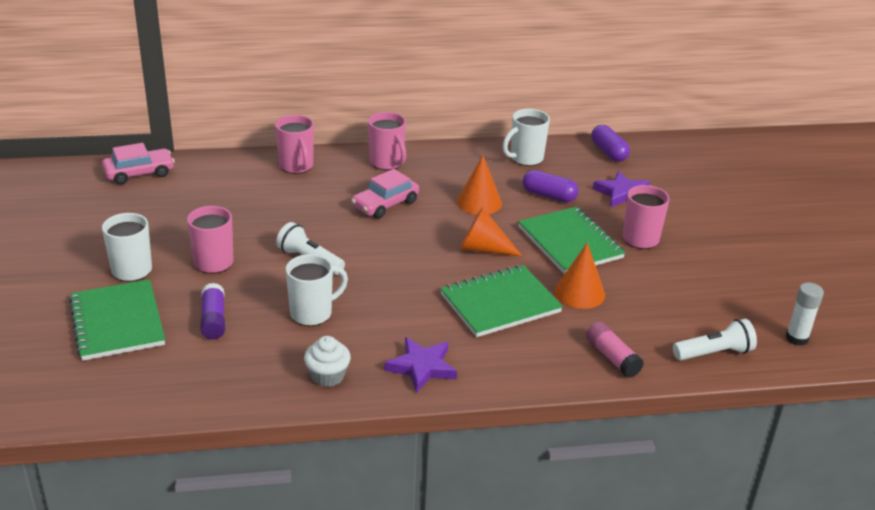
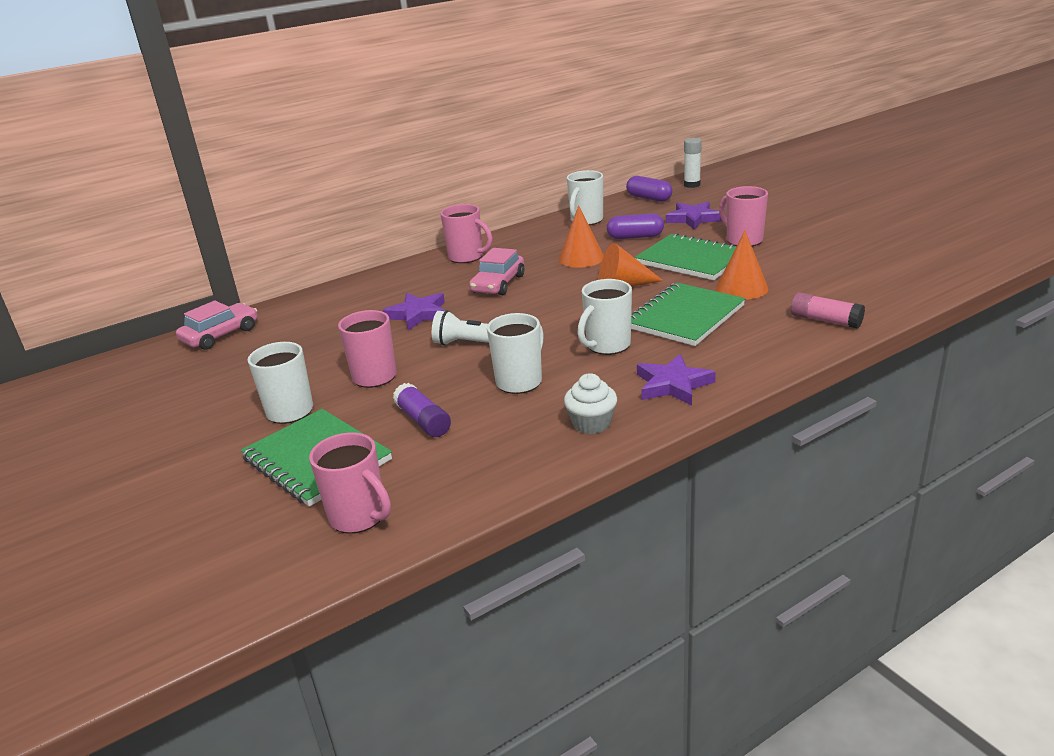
camera: 20 degrees left, 5 degrees down
(296, 166) = (382, 284): pink mug -> pink mug (359, 517)
(296, 212) = (418, 314): none -> purple star
(409, 307) = (607, 346): none -> white mug
(714, 353) = (899, 290): white flashlight -> none
(797, 338) = (944, 261): white glue stick -> white glue stick (692, 185)

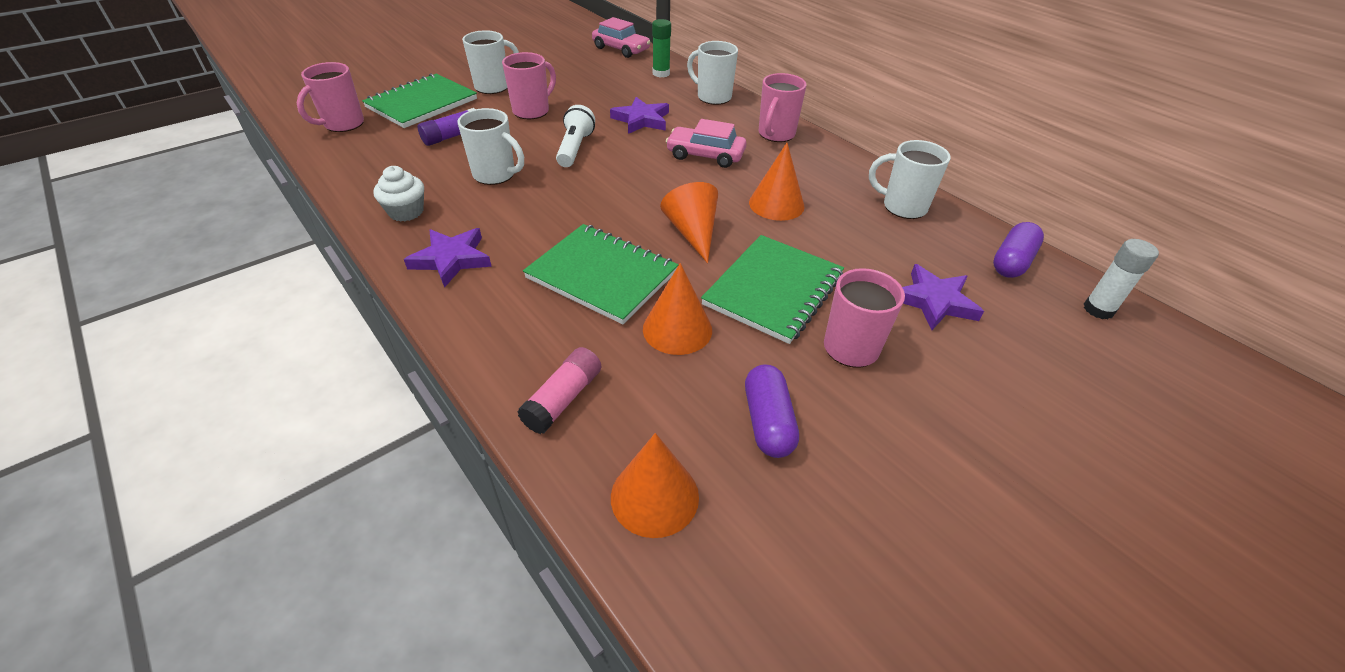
camera: 80 degrees right, 15 degrees up
(308, 309) = (661, 73): none -> green glue stick
(607, 346) = (547, 221): white mug -> white mug (713, 97)
(635, 237) = (851, 245): purple capsule -> purple capsule (768, 422)
(888, 290) = (654, 496): none -> orange cone

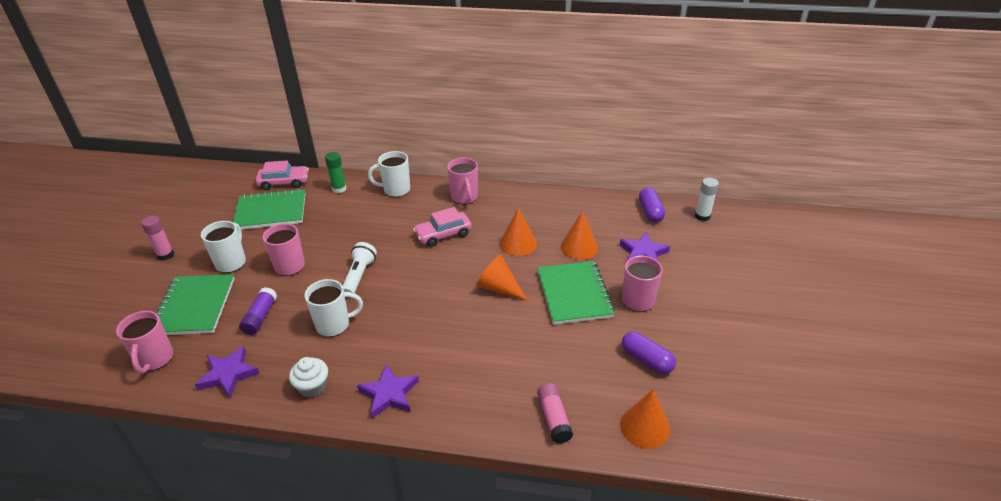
camera: 40 degrees left, 5 degrees down
(458, 59) = (165, 255): none -> pink glue stick
(575, 148) = (359, 276): white flashlight -> white flashlight turned 45 degrees clockwise
(602, 275) = (485, 343): green notebook -> green notebook (271, 211)
(641, 120) = (373, 231): purple star -> purple star (228, 374)
(677, 329) = (558, 345): orange cone -> orange cone (579, 247)
(902, 207) = (576, 208): white mug -> none

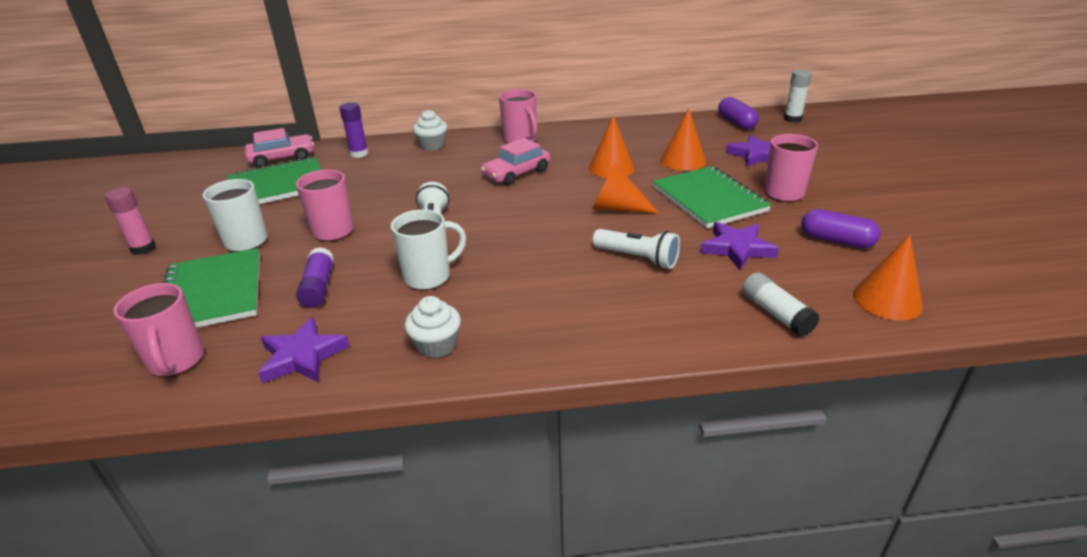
camera: 15 degrees left, 5 degrees down
(339, 189) = (359, 154): green glue stick -> purple glue stick
(389, 394) = (549, 332): purple star -> purple star (737, 248)
(396, 190) = (432, 145): white mug -> white cupcake
(486, 342) = (638, 258): none -> white flashlight
(554, 418) = (776, 314): pink glue stick -> white glue stick

